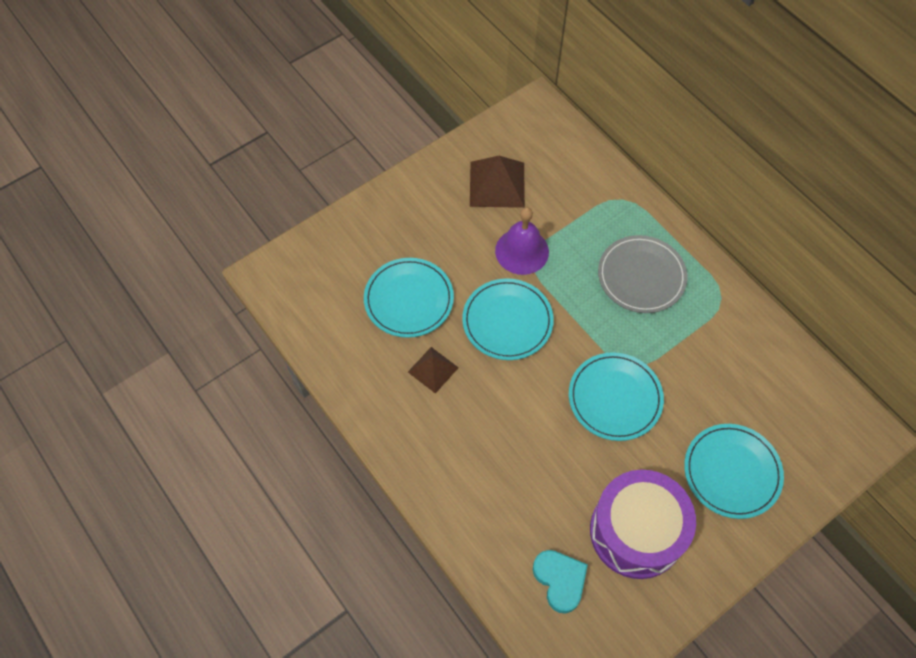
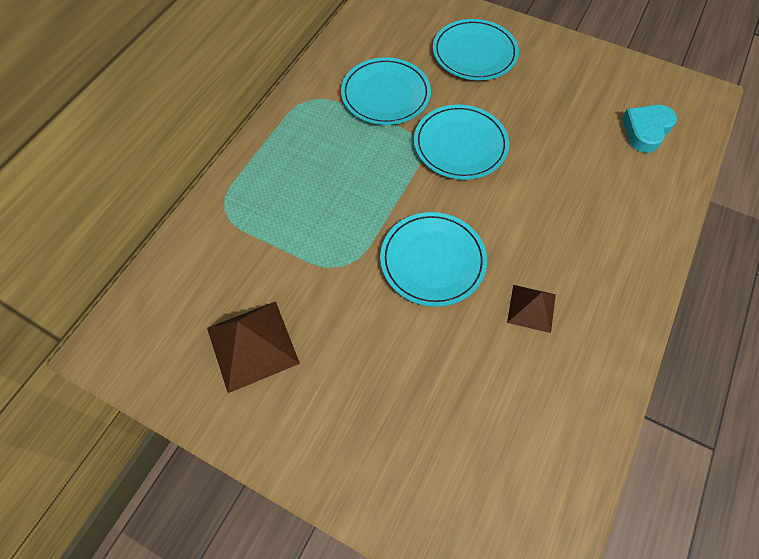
camera: 115 degrees left, 0 degrees up
(409, 299) = (463, 374): turquoise plate -> turquoise plate (385, 94)
(522, 251) = (338, 280): purple bell -> none
(636, 531) = (567, 95): purple drum -> none
(641, 276) = (316, 164): grey plate -> none

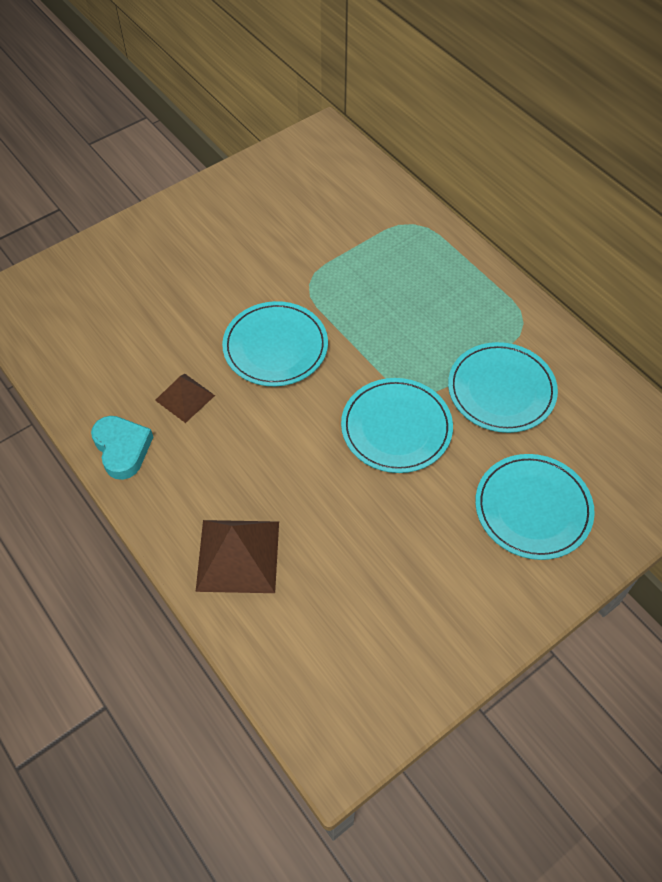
camera: 115 degrees right, 5 degrees down
(252, 345) = (273, 209): brown pyramid -> brown pyramid (238, 555)
(646, 130) = (320, 632): turquoise heart -> turquoise heart (122, 449)

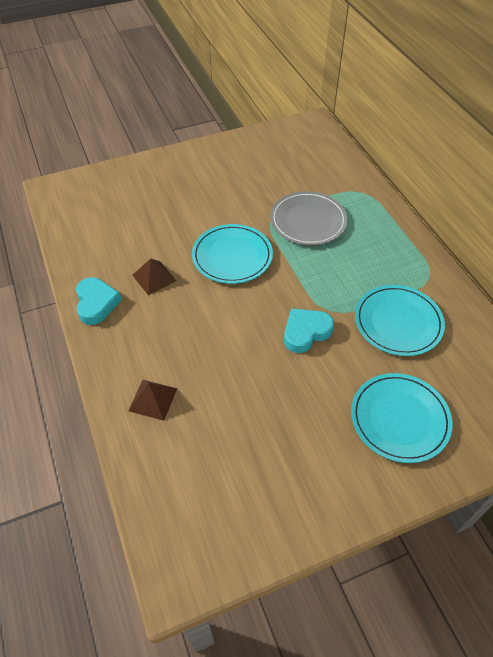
camera: 15 degrees right, 5 degrees down
(238, 555) = (153, 399): brown pyramid -> brown pyramid, size x0.61
(356, 278) = (308, 221): none -> grey plate
(396, 428) = (306, 332): turquoise plate -> turquoise heart

